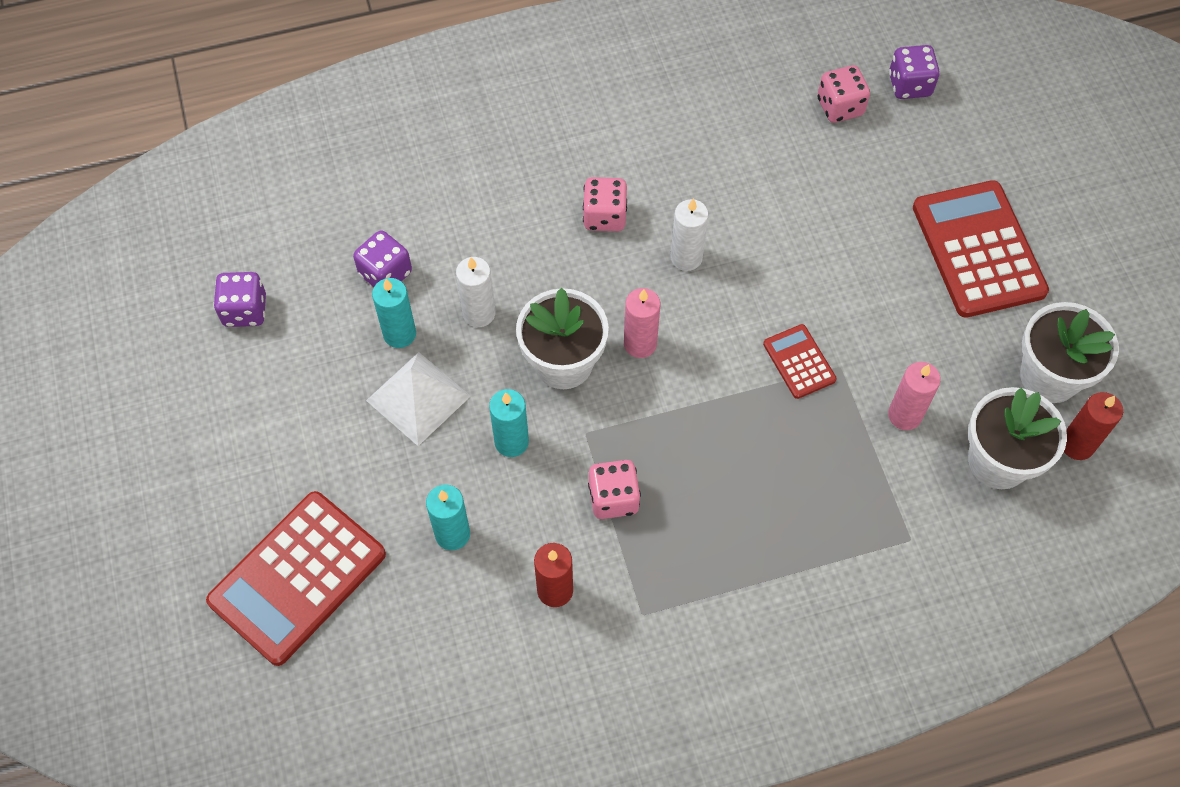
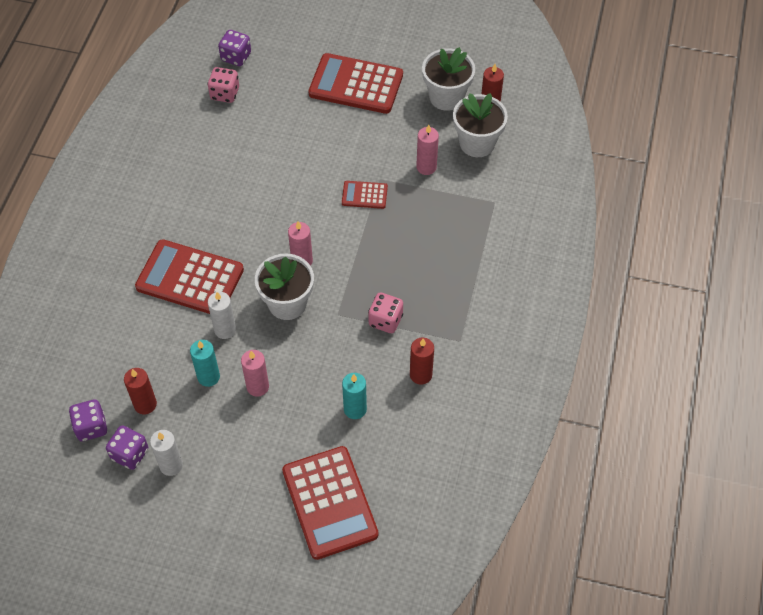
camera: 60 degrees left, 5 degrees down
(321, 287) = (145, 404): none -> red candle
(385, 273) = (162, 365): purple dice -> purple dice (91, 427)
(418, 398) = (257, 387): white pyramid -> pink candle
(511, 442) = (318, 353): turquoise candle -> none
(529, 231) = (190, 278): none -> red calculator
(604, 216) = (208, 237): pink dice -> none
(686, 257) = (264, 212): white candle -> white candle (171, 465)

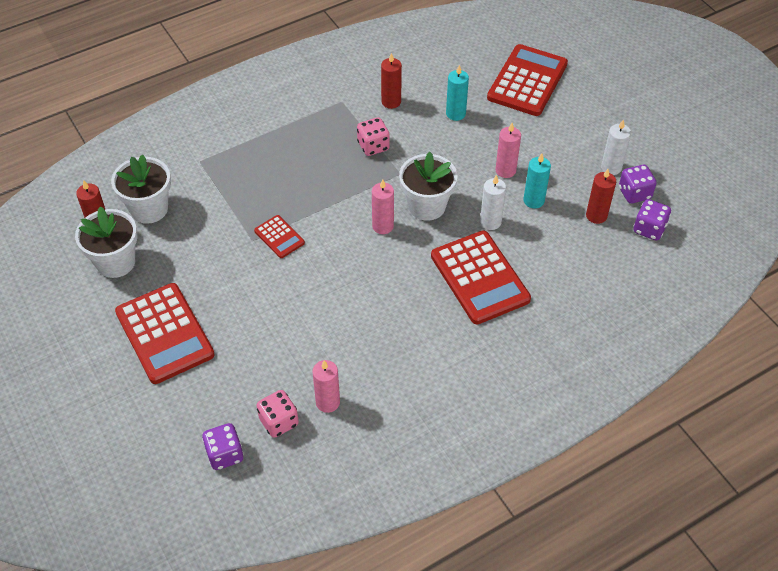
camera: 135 degrees left, 5 degrees down
(426, 167) = (208, 221): pink candle -> pink candle (328, 402)

